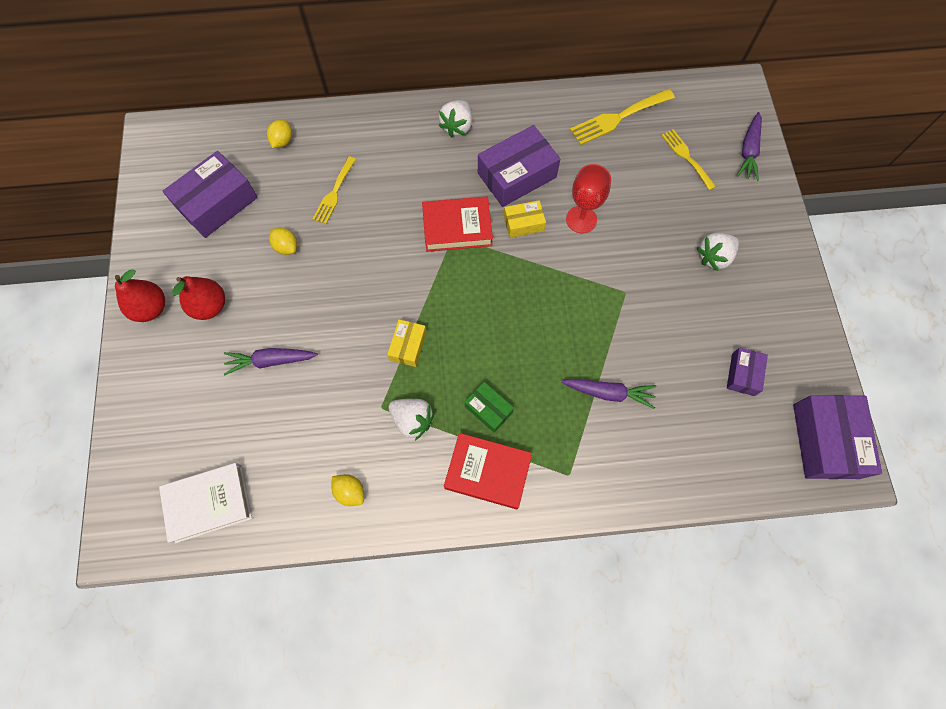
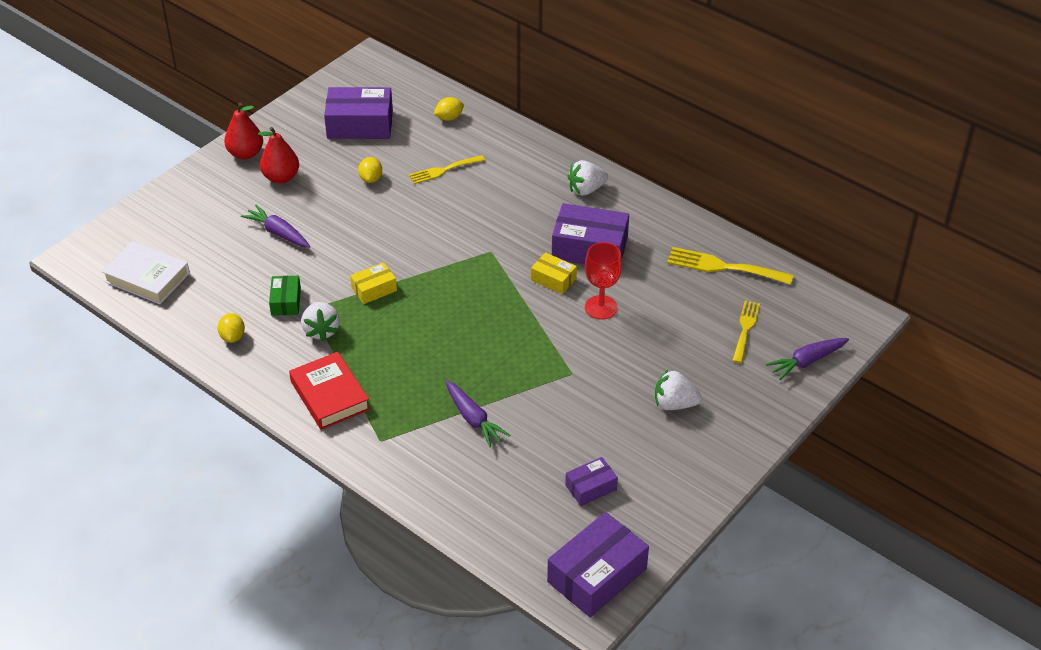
camera: 45 degrees right, 25 degrees down
(457, 227) = (501, 248): red book -> none
(488, 409) = (378, 363): green box -> green box (286, 301)

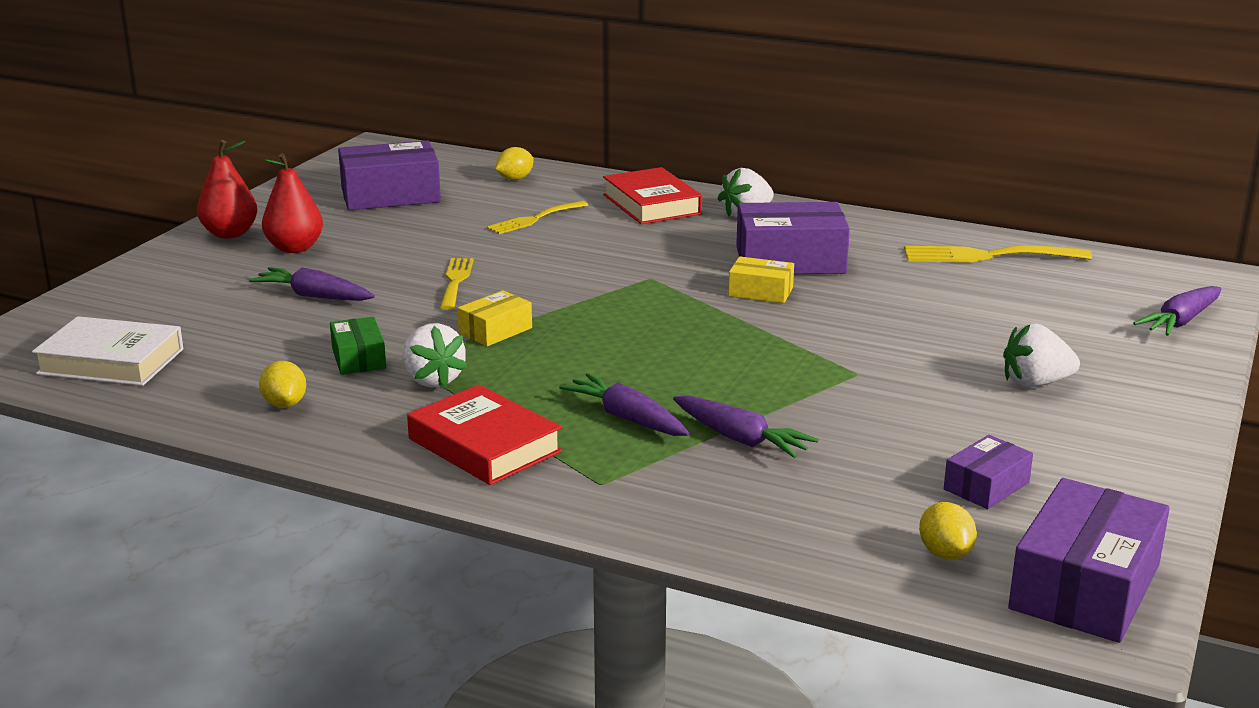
camera: 15 degrees left, 20 degrees down
(371, 179) = (432, 236): yellow lemon -> yellow lemon (945, 553)
(417, 388) = (627, 418): none -> purple carrot
(528, 165) = (651, 204): none -> red book
(601, 307) = (849, 308): red goblet -> none
(745, 329) = (1068, 303): yellow fork -> yellow fork (455, 281)

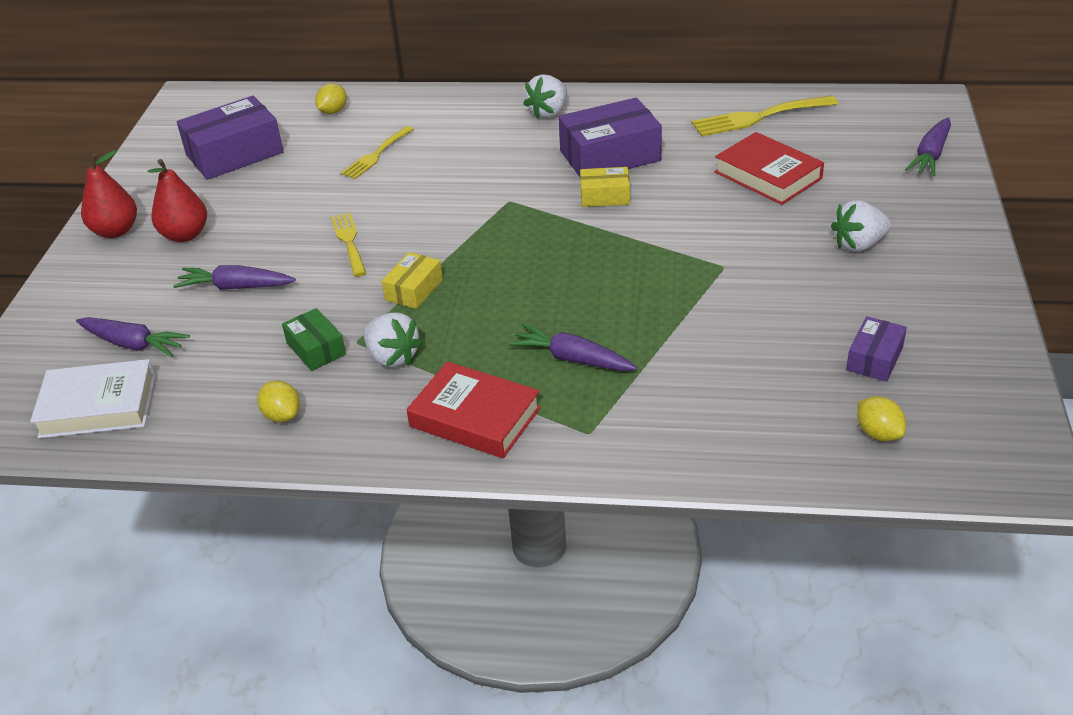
camera: 15 degrees left, 15 degrees up
(651, 204) = (465, 117): red book -> red book (768, 175)
(740, 439) = (671, 358): purple carrot -> purple carrot (133, 344)
(1085, 587) = (989, 439): purple box -> none

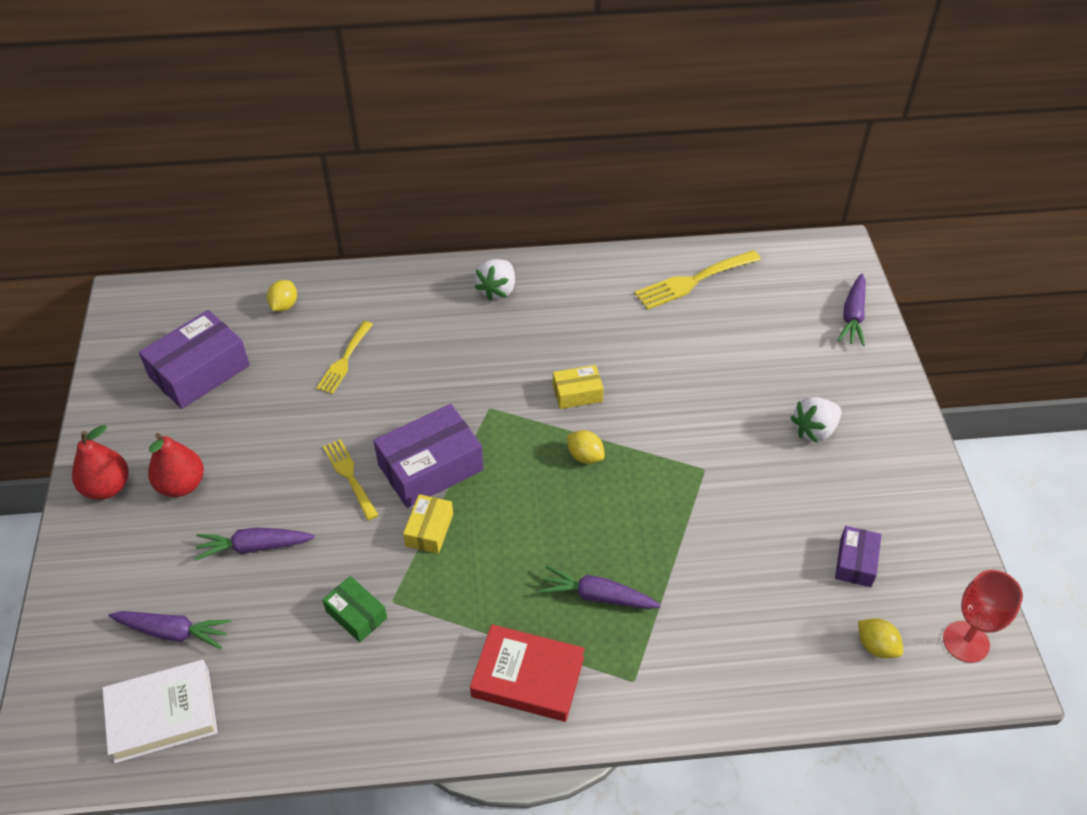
camera: 15 degrees left, 10 degrees up
(282, 415) = (348, 700): yellow lemon -> yellow lemon (585, 456)
(392, 357) = (432, 615): white strawberry -> none
(610, 156) = (569, 341): purple box -> purple box (430, 467)
(768, 175) = (718, 353): red book -> none
(989, 441) = (966, 642): none -> red goblet

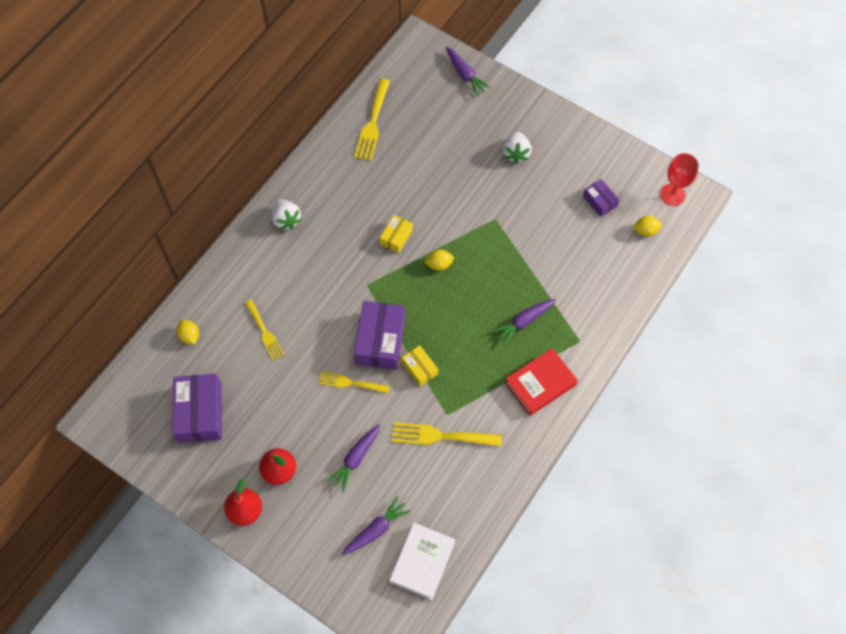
camera: 50 degrees left, 15 degrees up
(356, 614) = (441, 436): green box -> yellow fork

